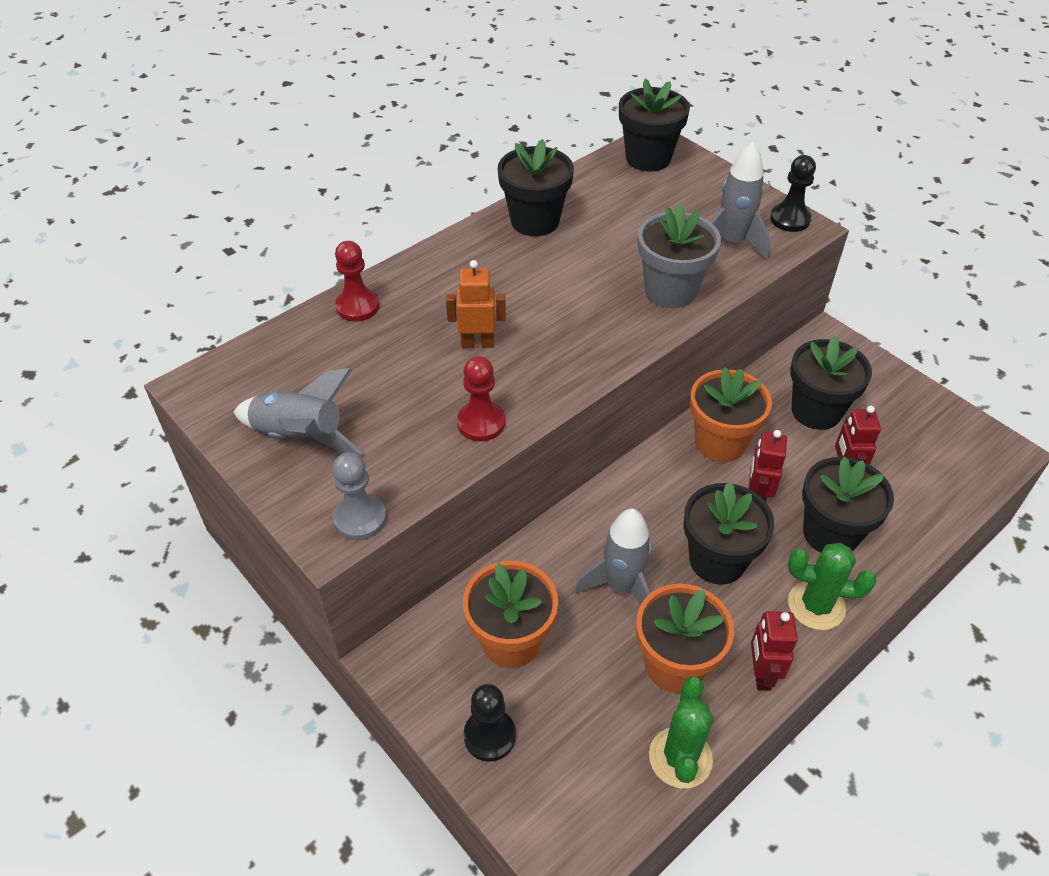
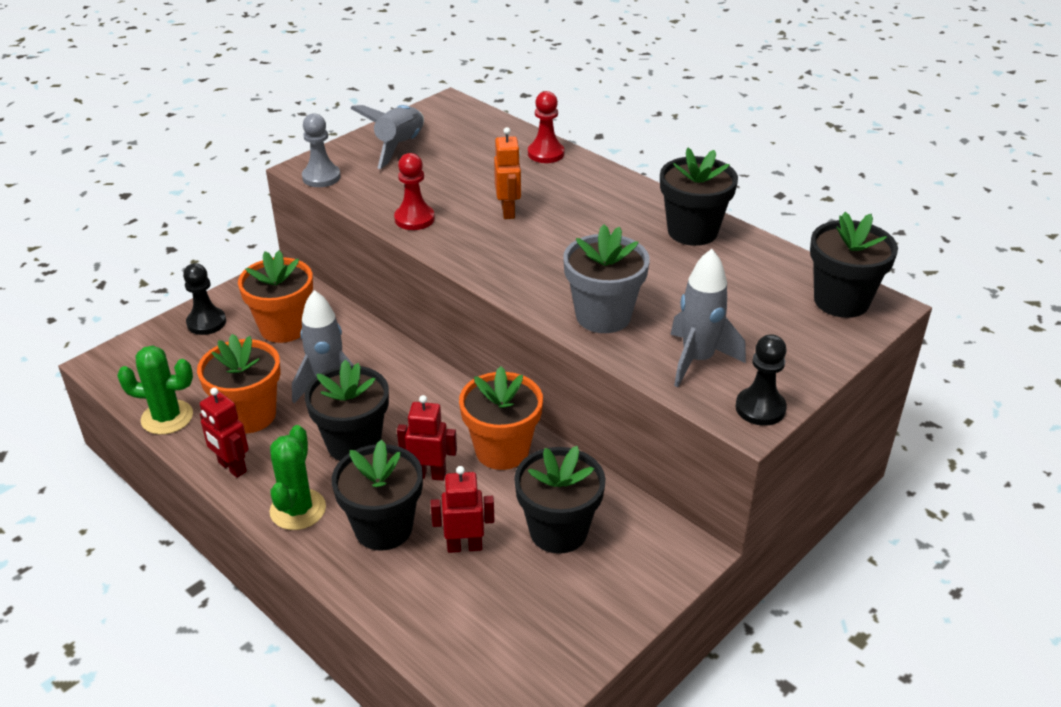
camera: 85 degrees right, 10 degrees down
(761, 674) = (232, 467): red robot -> red robot turned 135 degrees counterclockwise

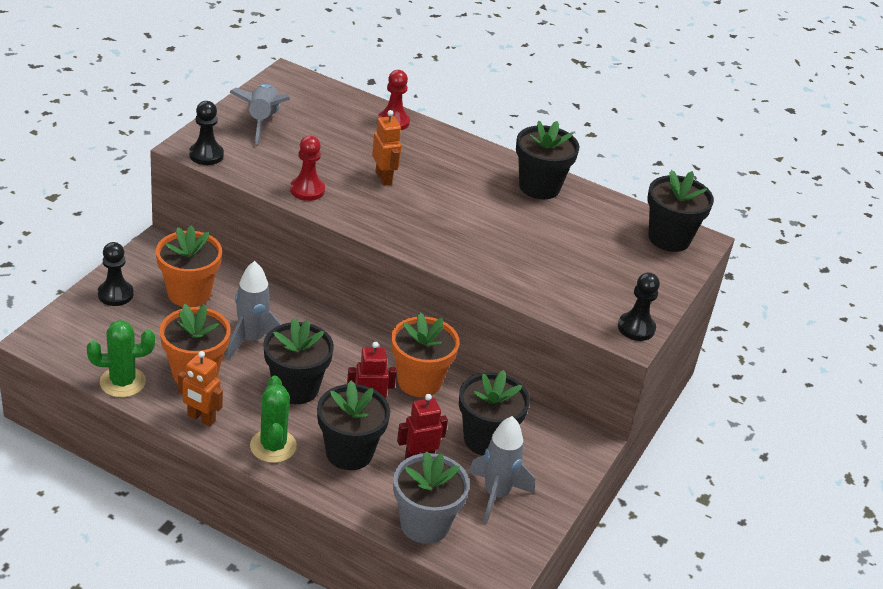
camera: 20 degrees left, 0 degrees up
(232, 467) = (201, 418): red robot -> orange robot
(321, 177) = (206, 155): grey pawn -> black pawn
(603, 316) = (496, 265): grey flower pot -> grey flower pot (424, 524)
(697, 360) = (579, 294): grey rocket -> grey rocket (496, 495)

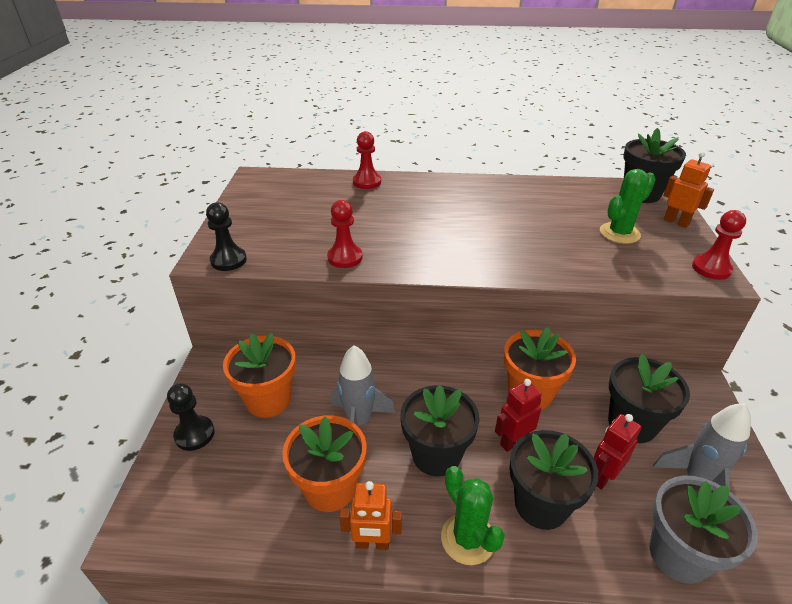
camera: 20 degrees left, 0 degrees up
(122, 382) = (260, 541): green cactus -> green cactus (619, 233)
(262, 121) = (260, 215): grey rocket -> none
(384, 178) = (399, 225): orange robot -> orange robot (676, 222)
(539, 187) = (517, 191): black flower pot -> none
(636, 328) = (711, 268): black pawn -> red pawn

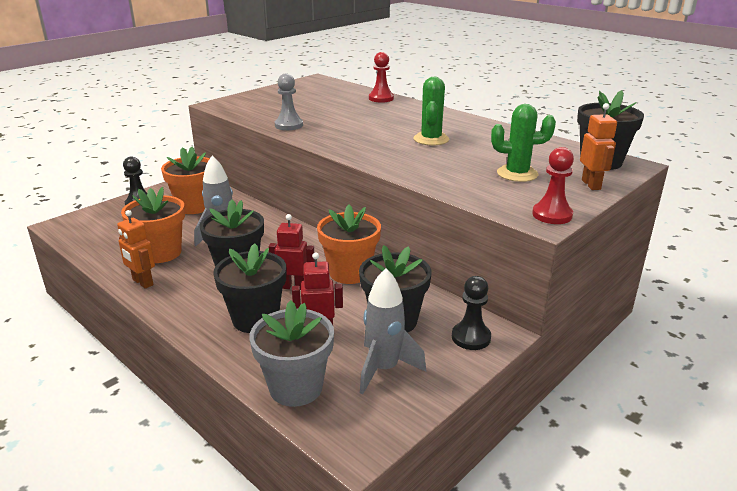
camera: 40 degrees right, 10 degrees down
(228, 260) = (226, 108): black pawn -> black pawn (471, 337)
(345, 257) = (289, 125): red pawn -> grey pawn
(468, 538) = (189, 308): green cactus -> green cactus (431, 139)

